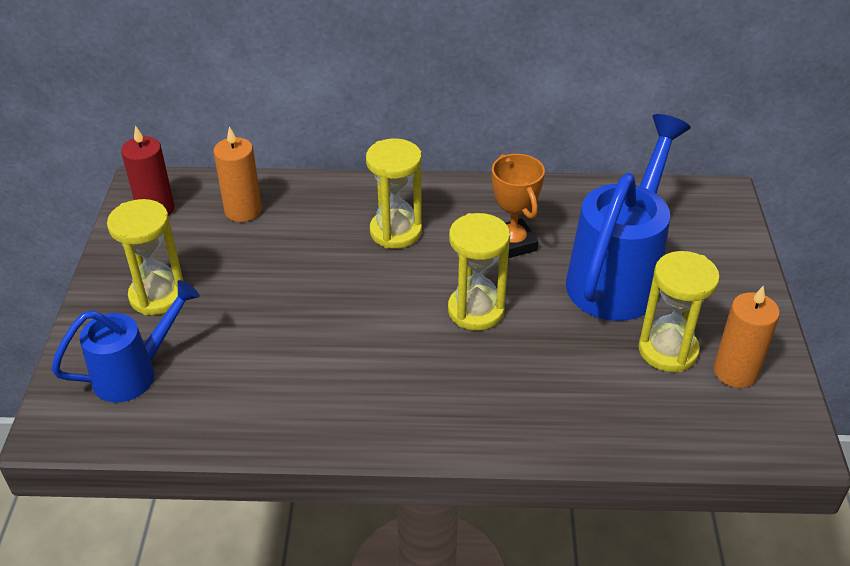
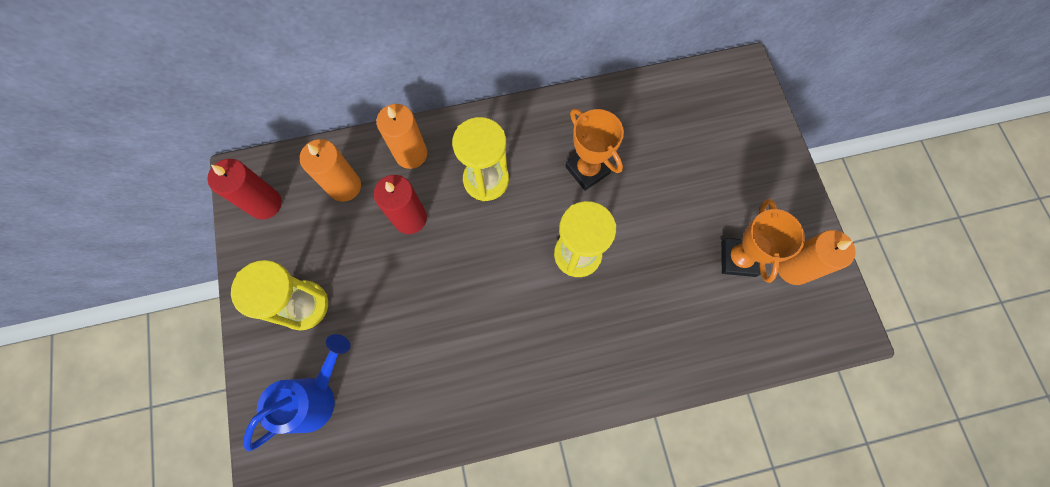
camera: 15 degrees left, 30 degrees up
(301, 247) = (410, 218): none -> red candle
(323, 198) = (411, 154): none -> orange candle
(619, 275) = (682, 185): blue watering can -> none
(668, 350) = (738, 259): yellow hourglass -> orange trophy

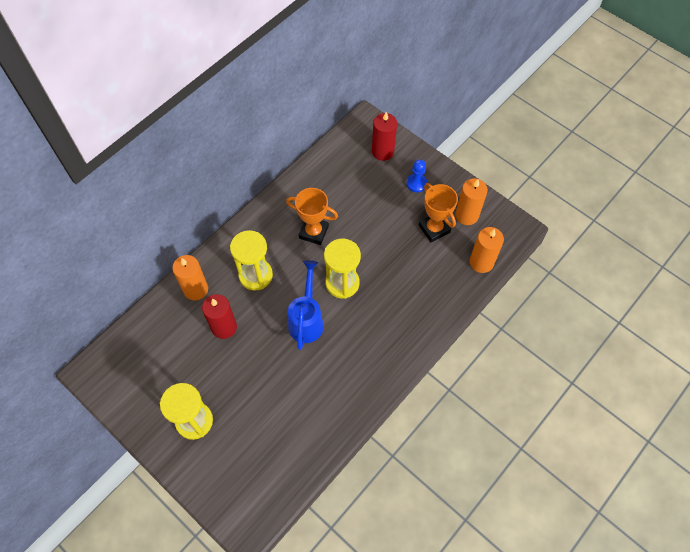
camera: 35 degrees left, 10 degrees down
(265, 204) = (120, 379): red candle -> red candle (382, 151)
(316, 396) = (243, 466): blue watering can -> blue watering can (307, 319)
(344, 186) = (166, 335): orange candle -> orange candle (481, 262)
(756, 186) = (416, 183): none -> blue pawn

